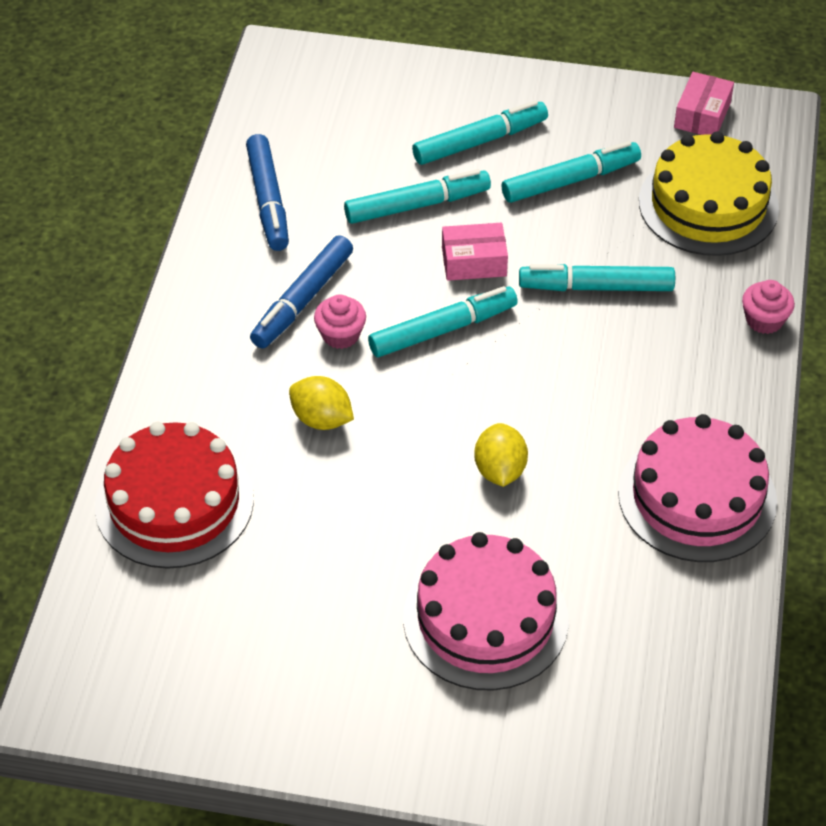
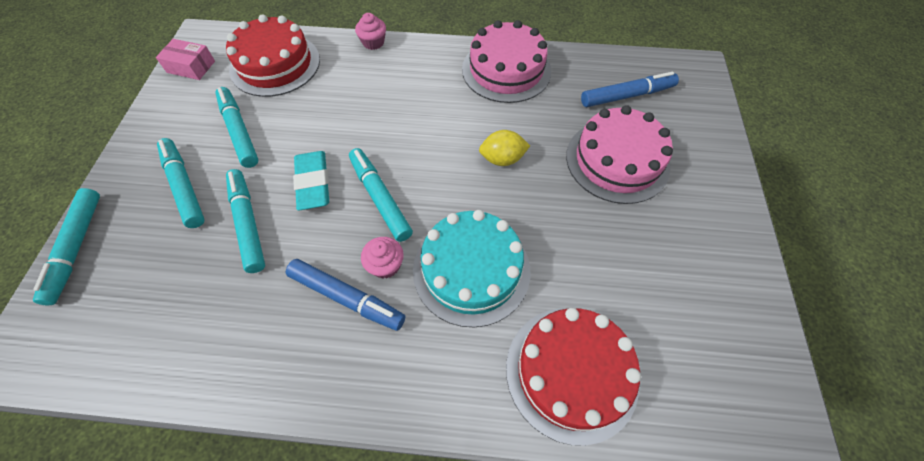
camera: 95 degrees left, 10 degrees up
(268, 200) = (222, 341): blue marker -> blue marker (626, 96)
(321, 419) = (471, 269): yellow lemon -> turquoise cake
(474, 261) = (313, 183): pink box -> turquoise eraser
(596, 287) = (343, 116): turquoise marker -> turquoise marker (76, 248)
(708, 205) = (275, 64): yellow cake -> red cake

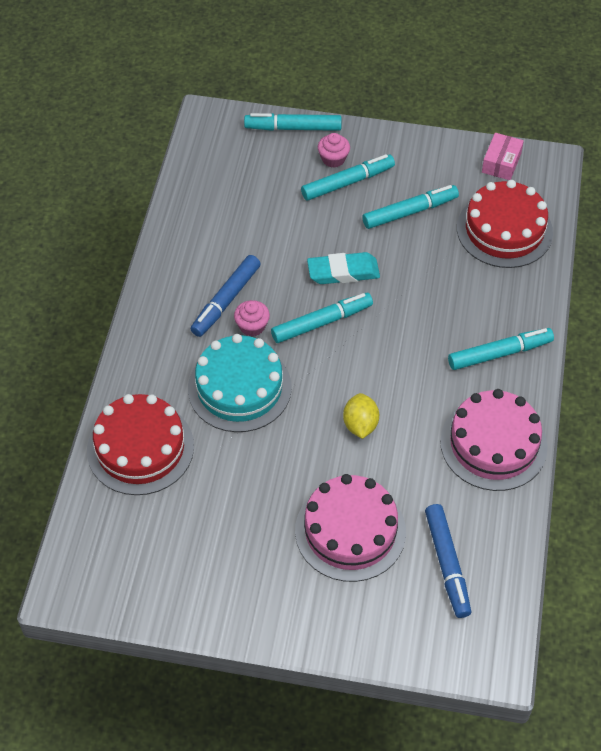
camera: 95 degrees right, 5 degrees down
(248, 223) = (304, 230): turquoise marker -> turquoise marker (499, 353)
(373, 42) = (541, 315): pink cupcake -> pink cupcake (333, 159)

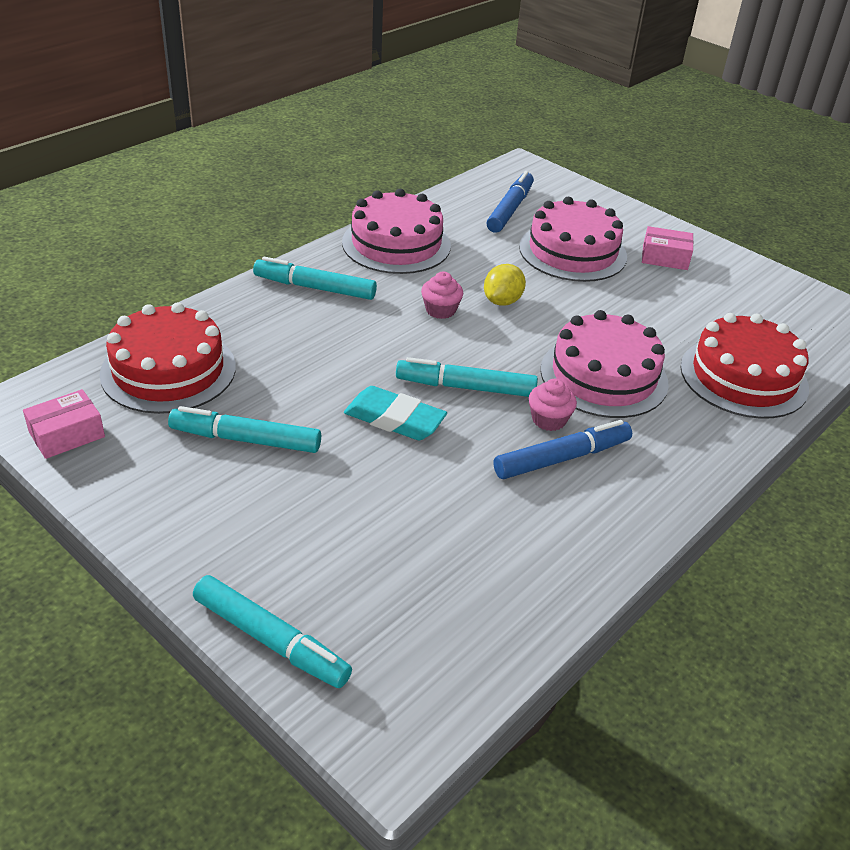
camera: 150 degrees left, 15 degrees down
(239, 388) = (603, 376): turquoise cake -> pink cake
(268, 576) = (665, 257): none -> pink box
(333, 159) = (264, 556): pink cupcake -> pink cupcake (440, 310)
(347, 182) = (280, 514): turquoise marker -> none

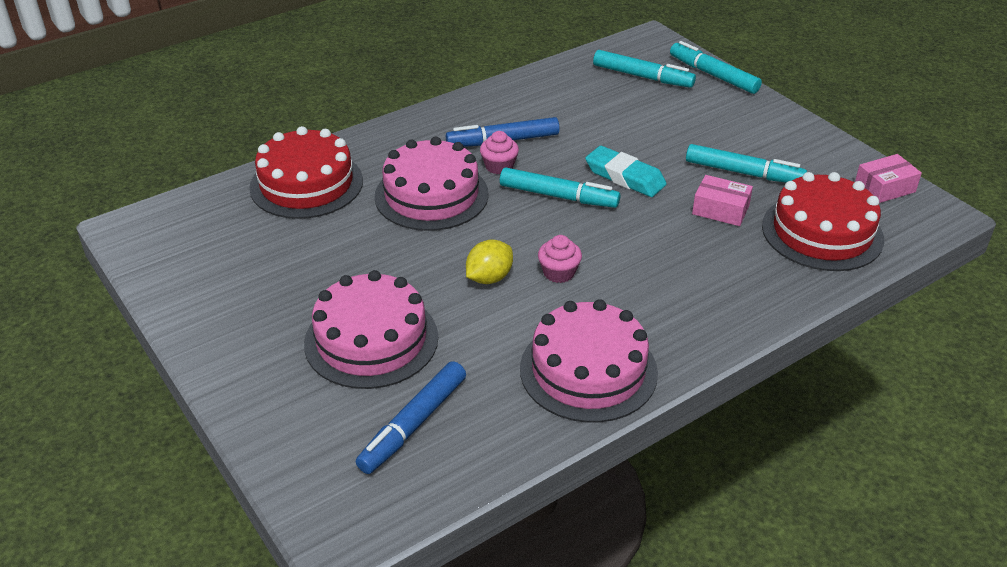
camera: 165 degrees left, 0 degrees up
(315, 288) = (691, 311): turquoise marker -> turquoise marker (642, 76)
(665, 257) = (264, 321): pink box -> pink box (720, 210)

